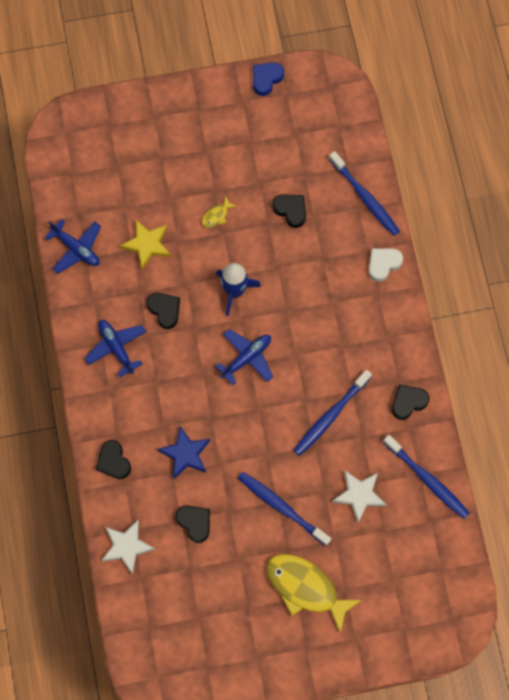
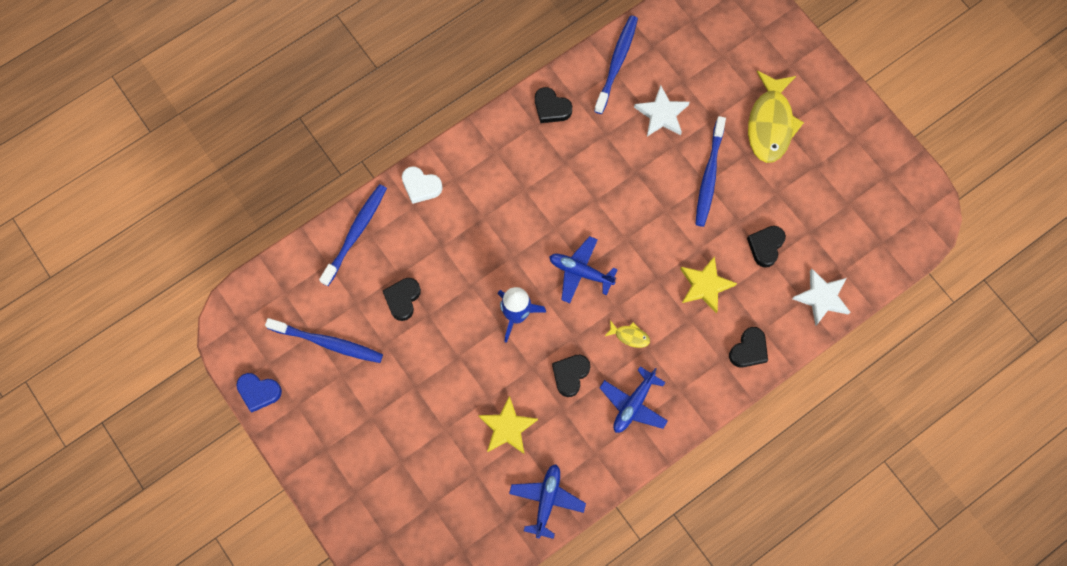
camera: 115 degrees left, 0 degrees up
(185, 454) = (705, 285): blue star -> yellow star
(216, 216) = (442, 371): yellow fish -> yellow fish (629, 336)
(330, 416) = (600, 170): blue toothbrush -> blue toothbrush (328, 343)

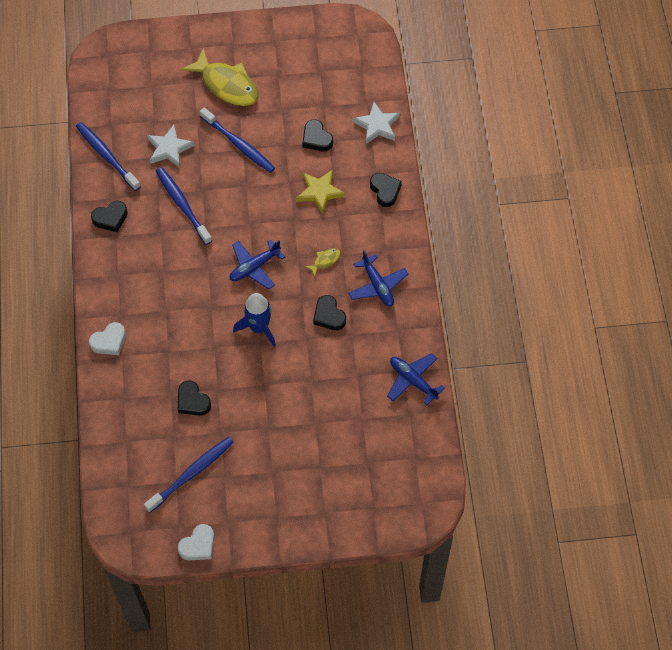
camera: 60 degrees left, 10 degrees down
(259, 392) = (198, 545): blue heart -> white heart
(356, 233) = (114, 408): blue toothbrush -> blue toothbrush (182, 204)
(507, 427) = (341, 379): yellow star -> none

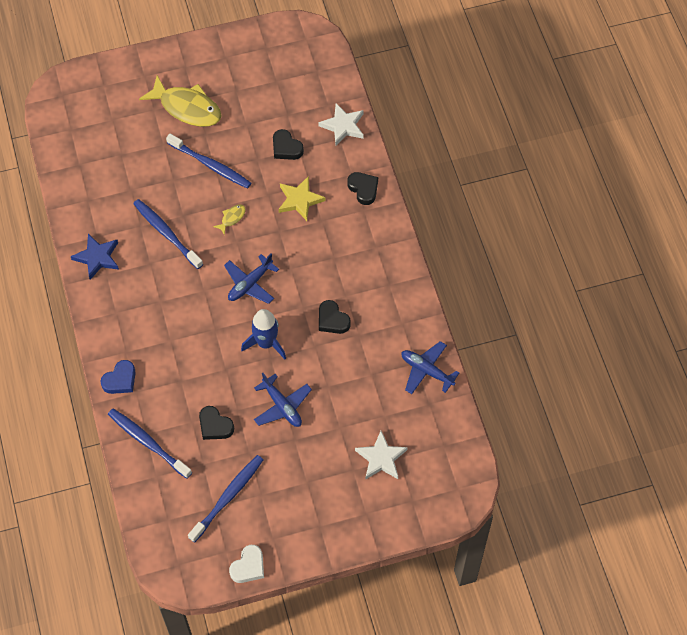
camera: 10 degrees left, 0 degrees up
(106, 155) = (81, 196): blue toothbrush -> blue toothbrush (147, 442)
(109, 341) = (120, 380): white heart -> blue heart
(110, 218) = (97, 257): black heart -> blue star
(169, 149) = (142, 179): white star -> white star (381, 458)
(325, 261) = (318, 267): yellow fish -> yellow fish (232, 218)
(377, 285) = (374, 283): blue plane -> blue plane (282, 406)

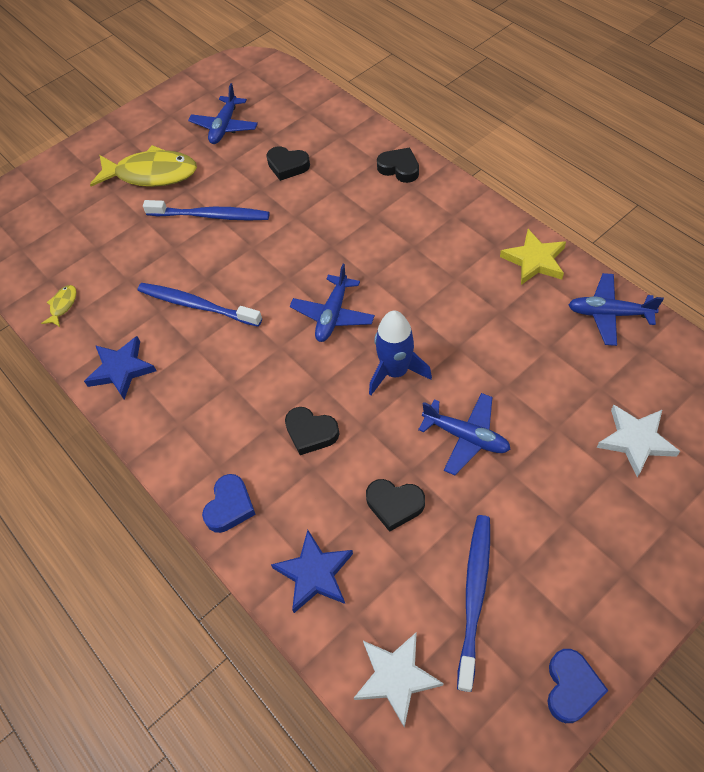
camera: 20 degrees left, 5 degrees down
(147, 442) = (314, 574): blue toothbrush -> blue star
(232, 218) = (267, 257): yellow fish -> yellow fish (63, 305)
(248, 566) = (571, 687): white heart -> blue heart
(260, 89) = (224, 127): none -> blue plane
(299, 200) = (335, 207): yellow star -> yellow star (534, 260)
(332, 320) = (458, 310): black heart -> black heart (311, 433)
(343, 126) = (337, 123): white star -> white star (396, 677)

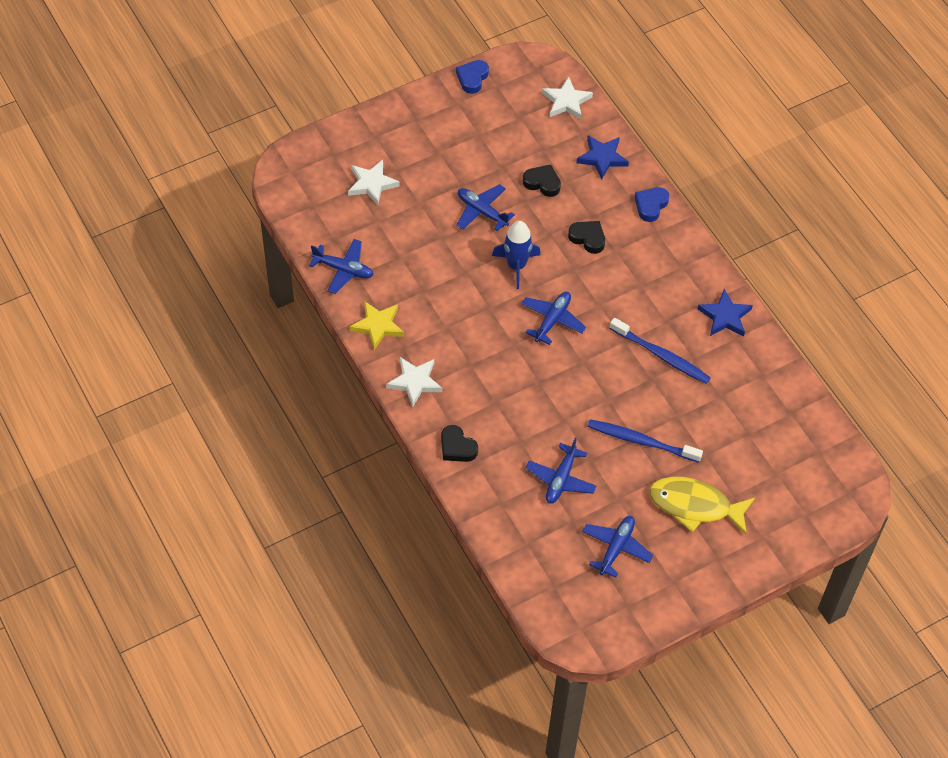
camera: 175 degrees left, 0 degrees up
(63, 305) = (775, 384): yellow fish -> none
(287, 166) = (561, 479): black heart -> blue plane
(467, 215) = (415, 382): none -> white star
(474, 595) = (509, 127): blue toothbrush -> none

